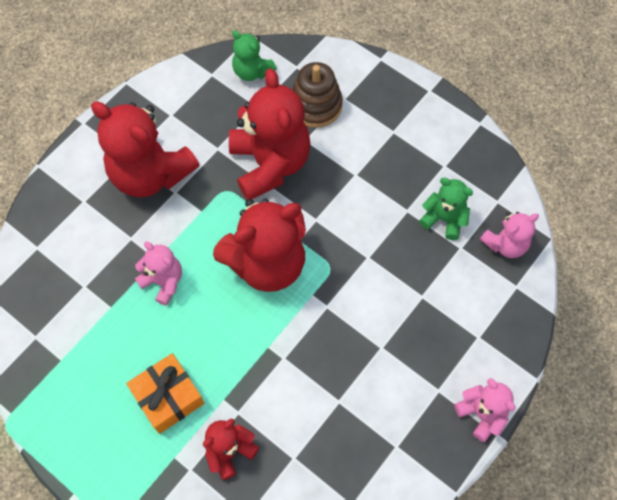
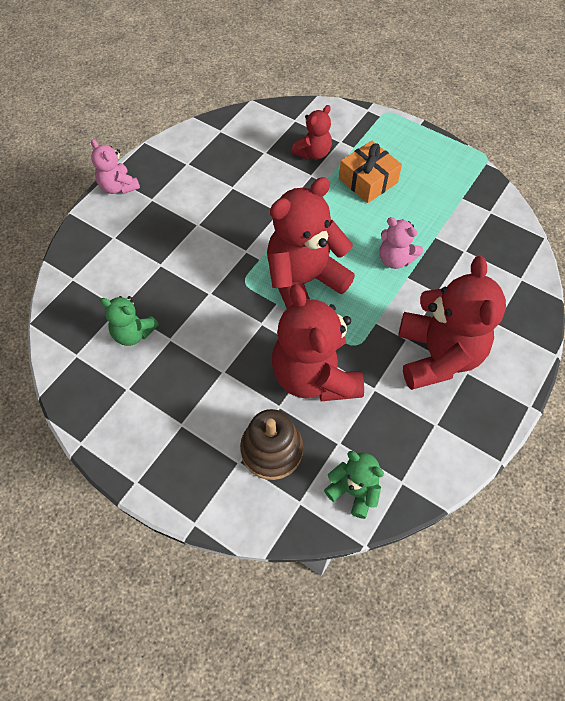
camera: 175 degrees right, 5 degrees down
(150, 174) = (437, 355): red teddy bear -> red teddy bear turned 60 degrees clockwise
(505, 244) = (75, 314): pink teddy bear -> none

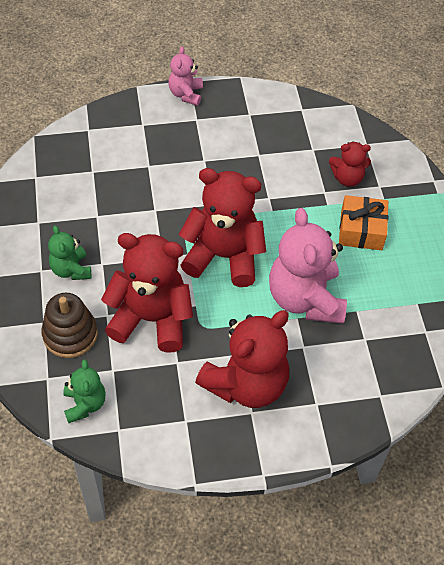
camera: 45 degrees right, 5 degrees down
(133, 333) = (81, 193): green teddy bear -> green teddy bear (71, 269)
(315, 376) = (151, 319): red teddy bear -> red teddy bear turned 75 degrees clockwise
(395, 259) = (305, 298): pink teddy bear -> pink teddy bear, size x1.93

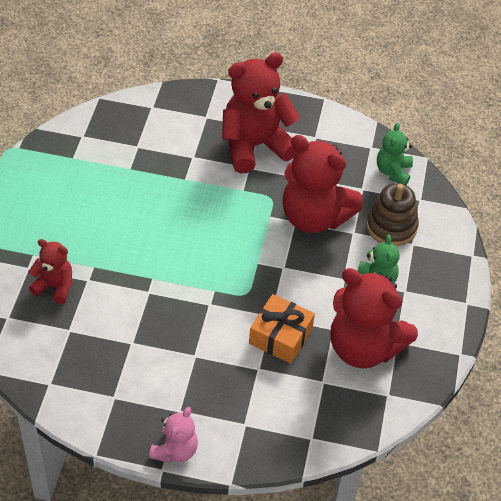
camera: 160 degrees left, 5 degrees down
(223, 256) = (224, 249): red teddy bear -> red teddy bear (364, 347)
(305, 298) = (168, 191): pink teddy bear -> none
(361, 230) = (77, 232): orange gift -> orange gift (280, 336)

